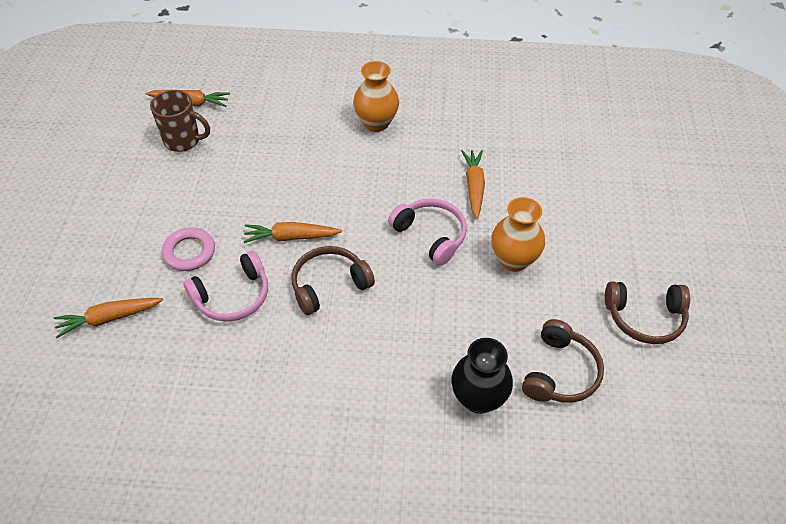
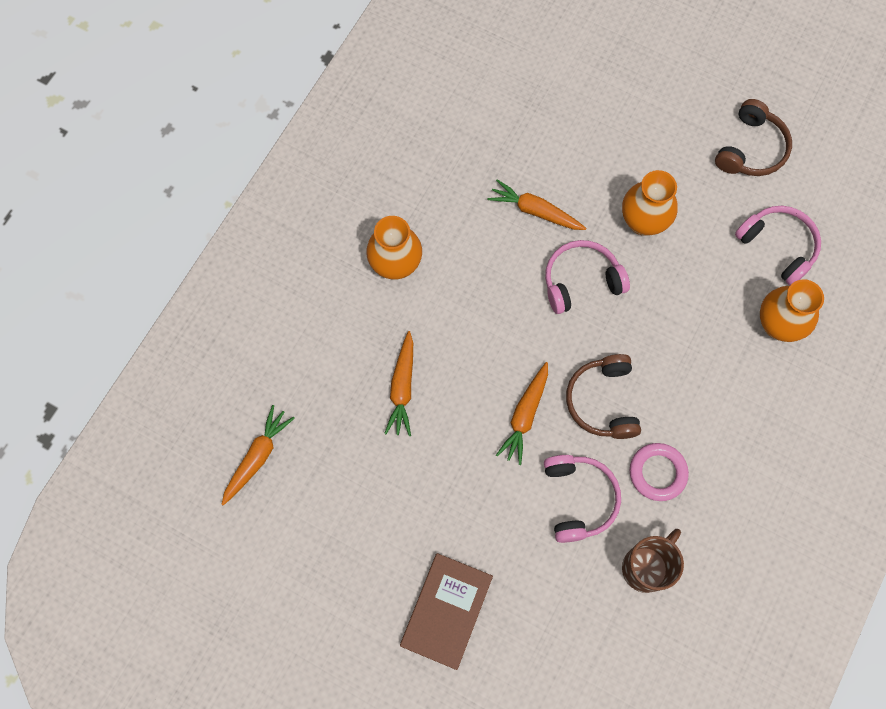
camera: 65 degrees left, 20 degrees up
(106, 242) = (446, 611): none -> brown book
(109, 318) = (556, 630): orange carrot -> orange carrot (402, 388)
(183, 141) = (322, 484): brown mug -> brown mug (646, 567)
(189, 252) = (500, 525): pink ring -> pink ring (657, 473)
(478, 398) = (778, 325): black vase -> orange vase
(560, 372) = (778, 246): brown headphones -> pink headphones

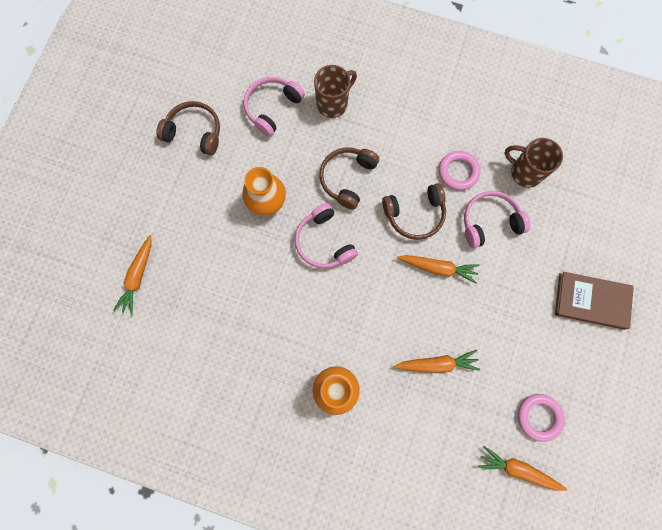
camera: 100 degrees left, 5 degrees up
(312, 499) = (539, 417): none -> pink ring
(535, 211) = (271, 284): orange carrot -> orange carrot (138, 277)
(665, 324) = (347, 178): none -> brown headphones
(778, 325) = (333, 103): orange vase -> brown mug

